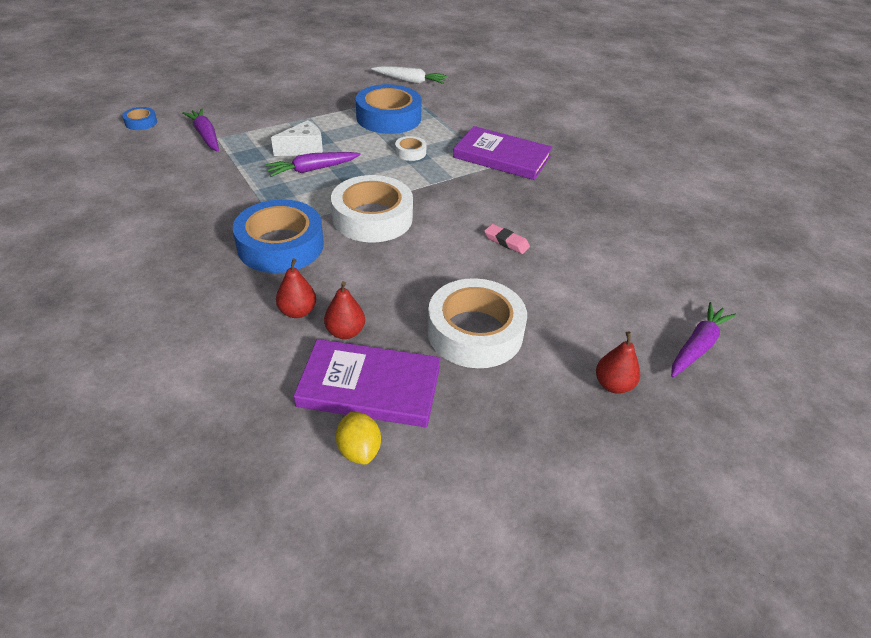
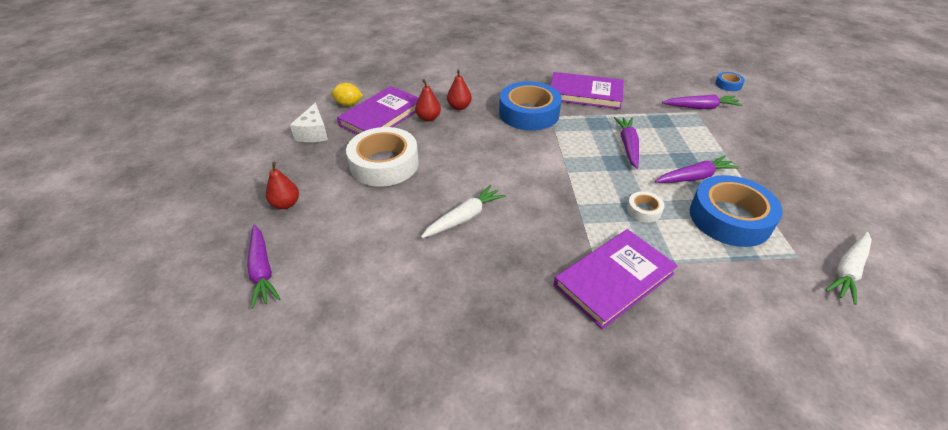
camera: 120 degrees right, 0 degrees up
(205, 211) = (585, 93): none -> purple book
(303, 149) = (666, 148): white cheese -> white cheese (313, 133)
(343, 133) = (694, 177): none -> purple carrot
(372, 218) = (540, 157): white tape -> none
(506, 242) = (464, 218): pink eraser -> white carrot

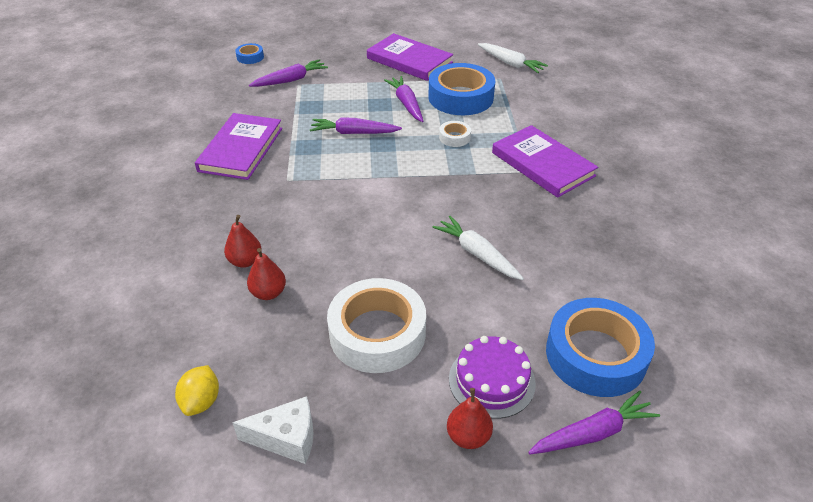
camera: 90 degrees left, 0 degrees up
(327, 218) = (491, 381): none -> purple cake
(381, 116) = (250, 350): purple book -> purple book (409, 60)
(529, 113) = (276, 197): blue tape -> blue tape (595, 355)
(700, 107) = (290, 80): purple carrot -> purple carrot turned 60 degrees clockwise

